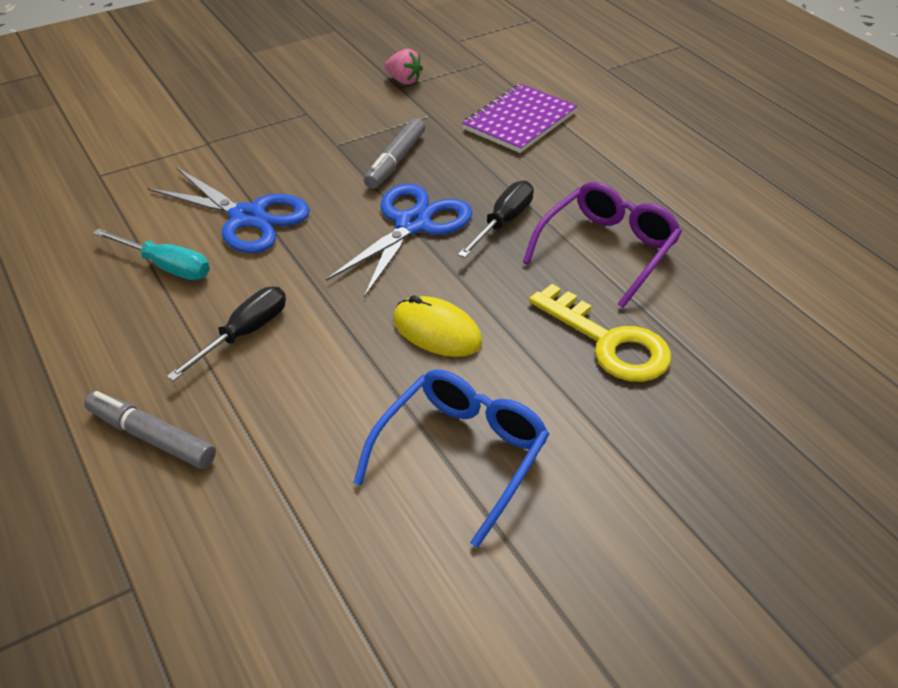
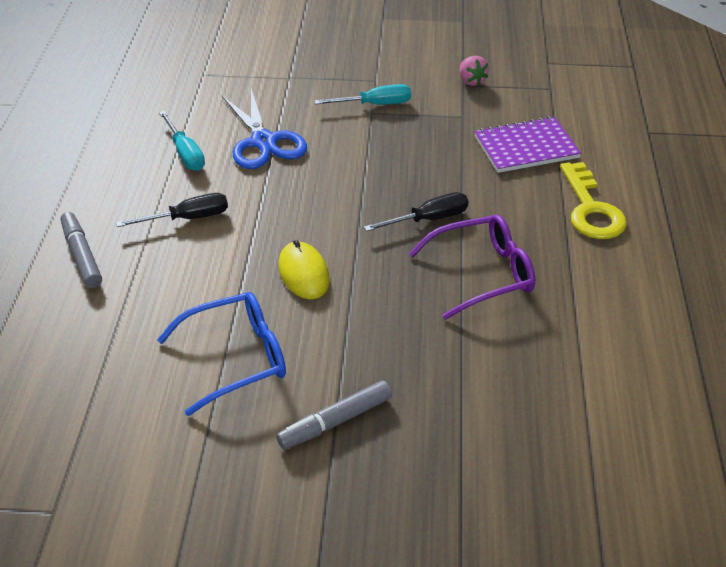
camera: 35 degrees right, 0 degrees up
(331, 136) = (374, 104): none -> turquoise screwdriver
(395, 161) = (400, 142): grey marker -> grey marker (335, 422)
(412, 224) = (364, 193): blue scissors -> none
(609, 342) = (409, 338): yellow key -> yellow key (591, 209)

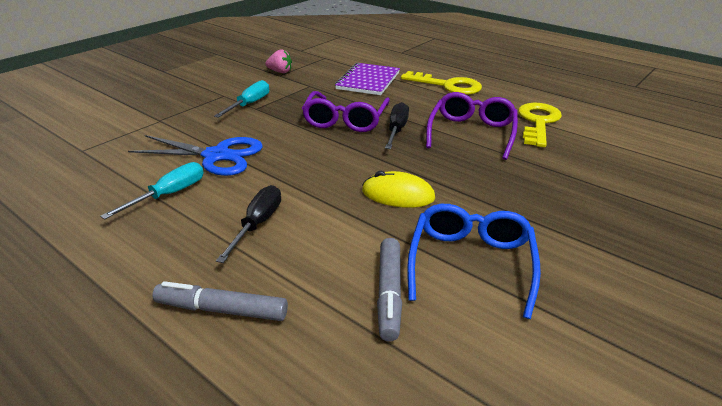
camera: 55 degrees left, 10 degrees down
(185, 153) = (168, 195): turquoise screwdriver -> turquoise screwdriver turned 60 degrees counterclockwise
(335, 422) = (583, 241): grey marker -> grey marker (389, 294)
(411, 177) = (345, 120): none -> purple glasses
(573, 316) = (538, 122): none -> yellow key

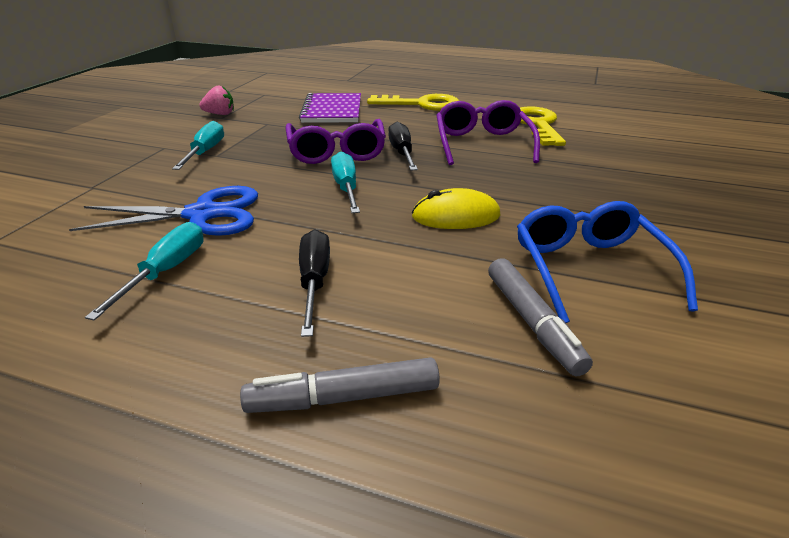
camera: 20 degrees left, 0 degrees up
(330, 154) = (346, 188): none -> turquoise screwdriver

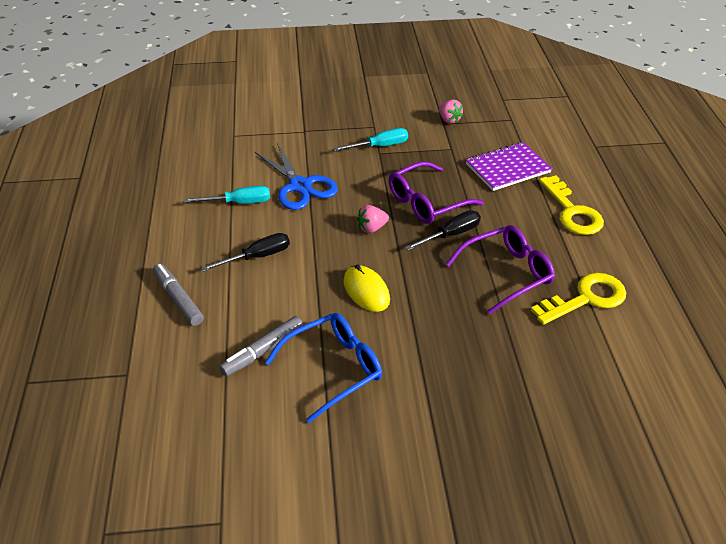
camera: 65 degrees right, 10 degrees up
(346, 188) = (372, 228): turquoise screwdriver -> pink strawberry

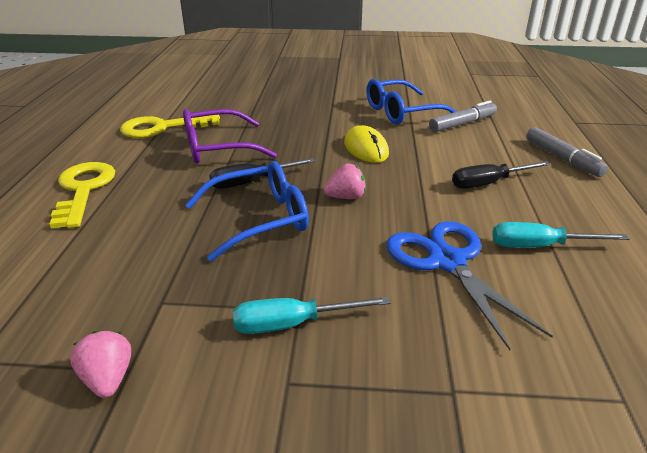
camera: 170 degrees left, 10 degrees down
(427, 202) = (259, 219): purple glasses -> blue glasses
(507, 168) = (101, 254): purple notebook -> none

